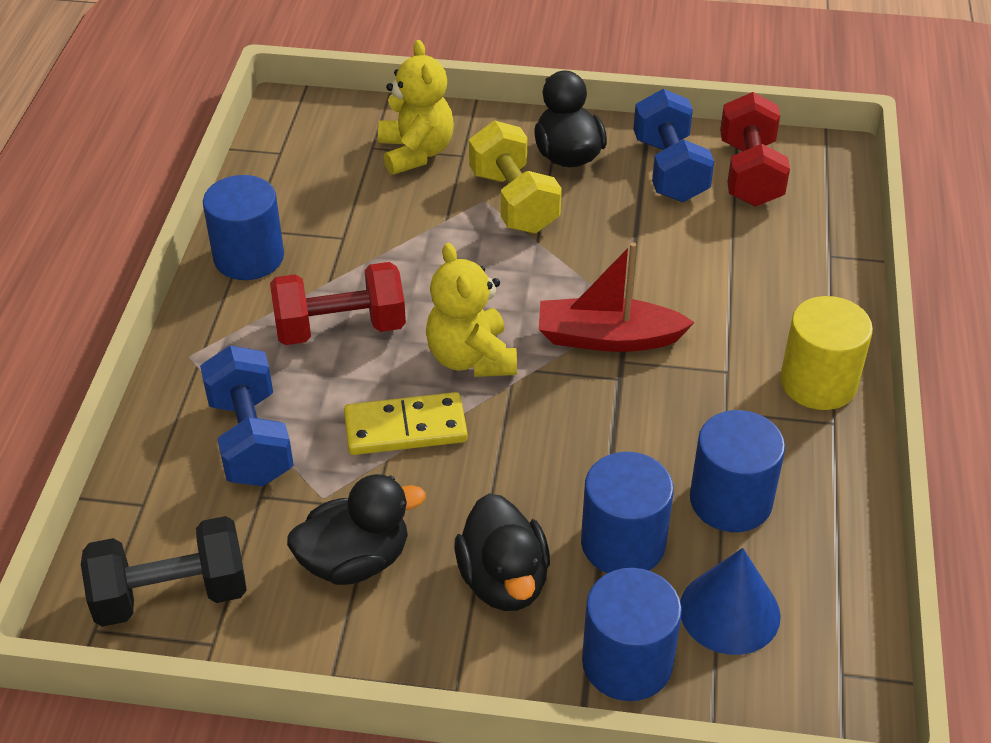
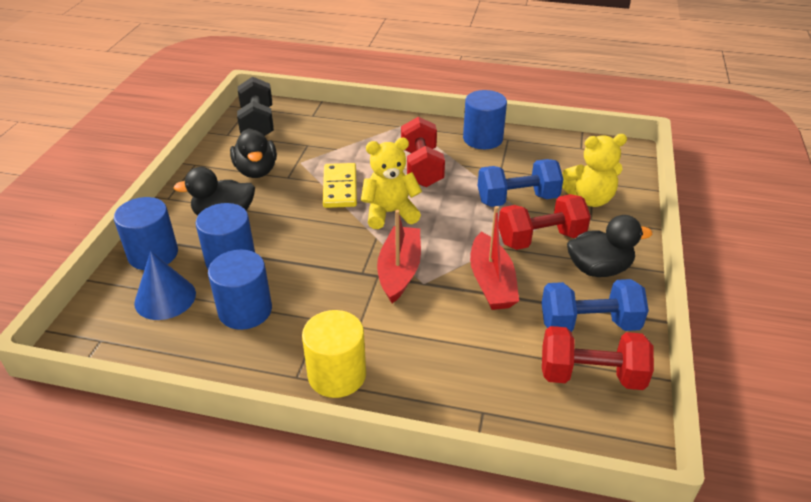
camera: 95 degrees right, 5 degrees down
(250, 439) = (344, 141): blue dumbbell -> blue dumbbell (517, 199)
(513, 201) = (540, 239): yellow dumbbell -> red dumbbell
(613, 248) = (491, 282): none -> red boat

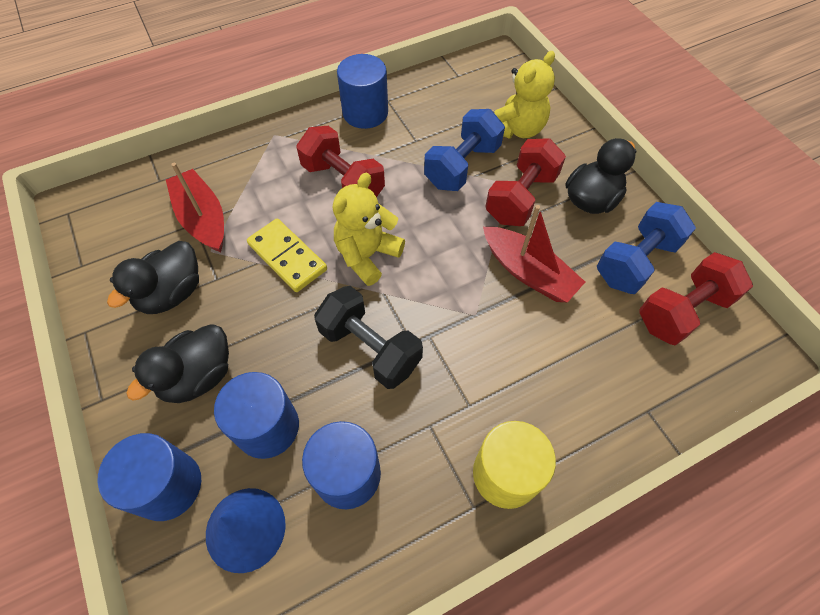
camera: 40 degrees left, 20 degrees up
(256, 171) = (172, 293): black duck -> black duck turned 90 degrees clockwise
(257, 124) = (104, 229): black dumbbell -> black dumbbell (370, 348)
(399, 271) = (442, 316): red boat -> red boat (203, 218)

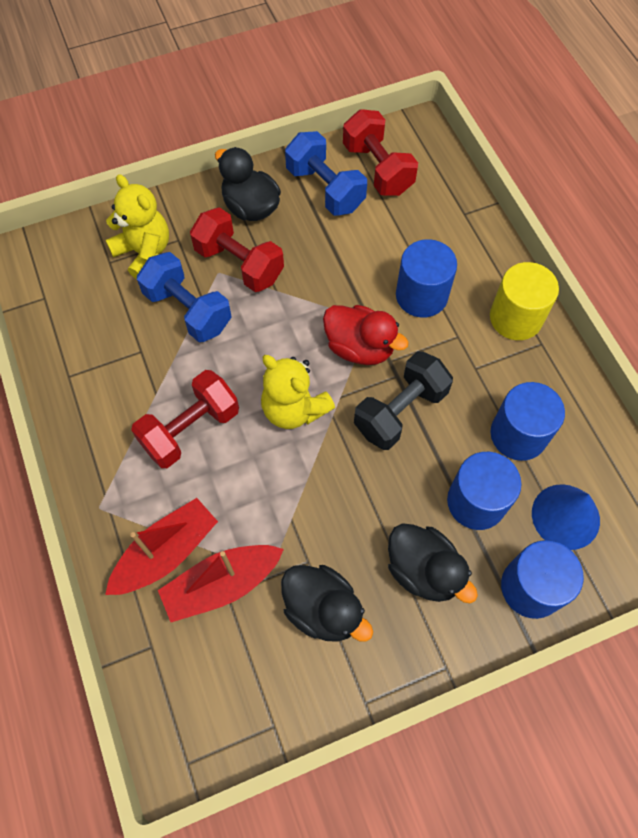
camera: 85 degrees left, 5 degrees up
(287, 257) = (287, 488): yellow domino -> none
(365, 113) = (84, 401): blue cylinder -> blue cylinder (421, 295)
(441, 306) = (360, 347): none -> red duck
(528, 272) = (328, 272): red boat -> red boat (166, 552)

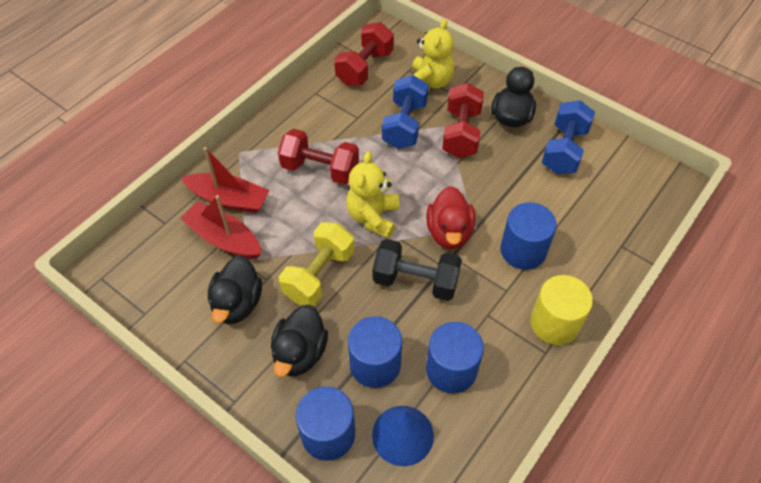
camera: 60 degrees right, 10 degrees down
(336, 502) = (319, 275): none -> yellow dumbbell
(377, 169) = (610, 172): red dumbbell -> red dumbbell (364, 68)

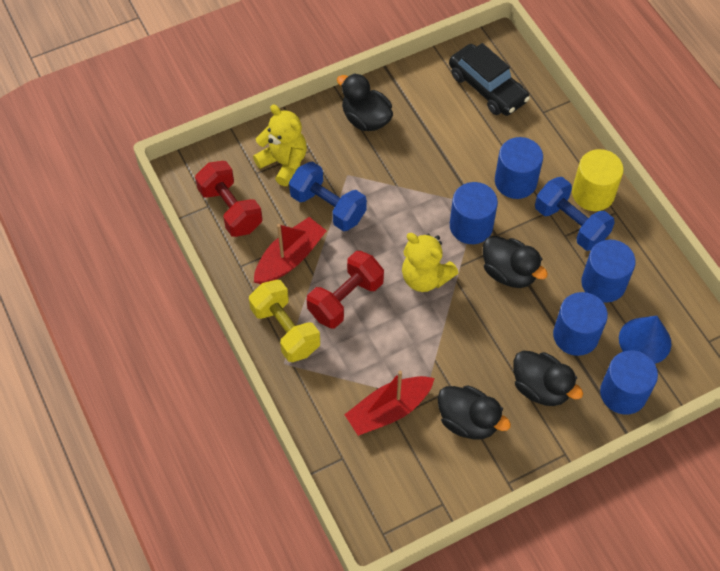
camera: 65 degrees left, 5 degrees up
(229, 199) = (342, 391): red boat -> red boat (290, 258)
(319, 275) = (468, 344): yellow dumbbell -> yellow dumbbell (285, 330)
(415, 281) = (509, 273): black dumbbell -> black duck
(449, 232) = (471, 226): red duck -> blue cylinder
(461, 133) = (364, 166): red dumbbell -> none
(564, 150) = (425, 99): blue dumbbell -> blue dumbbell (570, 224)
(614, 191) = (487, 88): none -> black car

